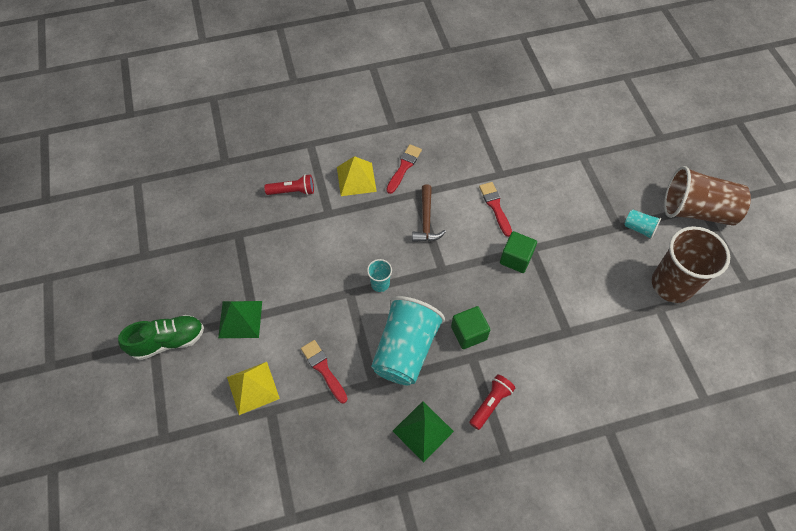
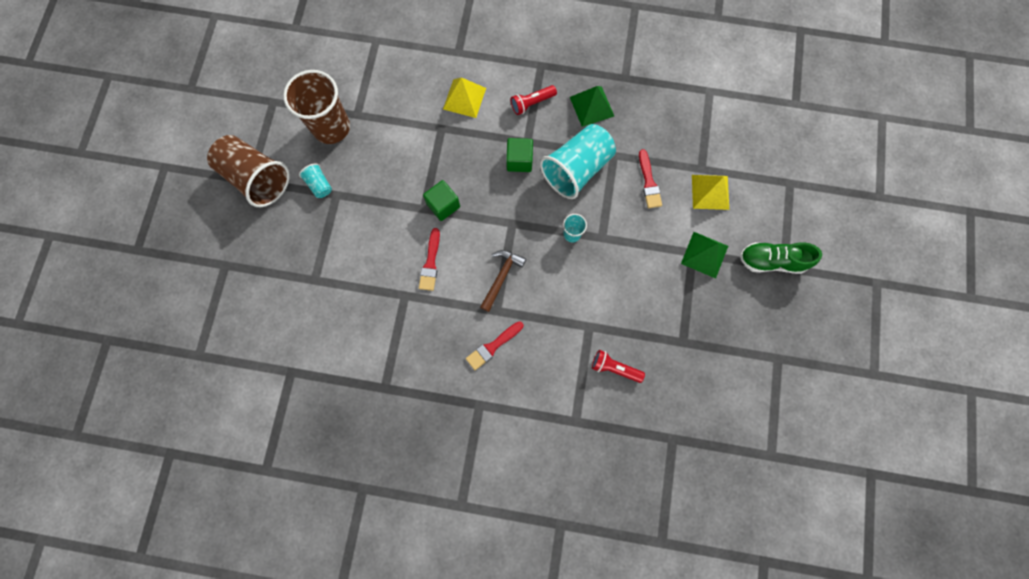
camera: 155 degrees left, 15 degrees up
(356, 179) = (546, 354): yellow pyramid -> yellow pyramid (464, 98)

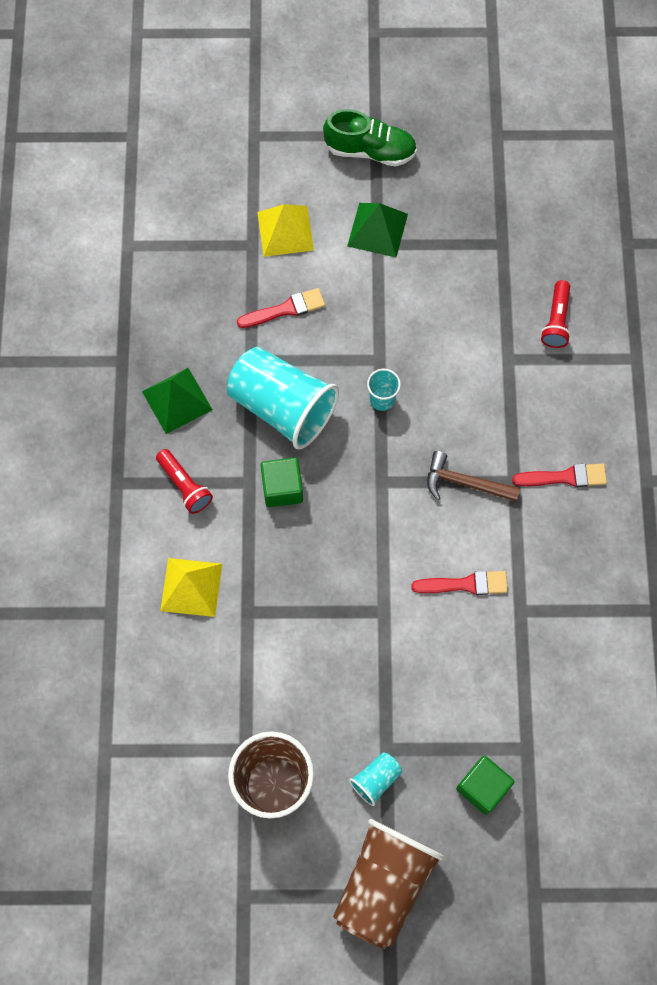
camera: 100 degrees left, 5 degrees down
(443, 205) = (373, 584): green cube -> green cube (482, 787)
(493, 346) = (564, 477): red brush -> red brush turned 45 degrees counterclockwise
(771, 261) = (370, 150): green shoe -> green shoe turned 75 degrees counterclockwise

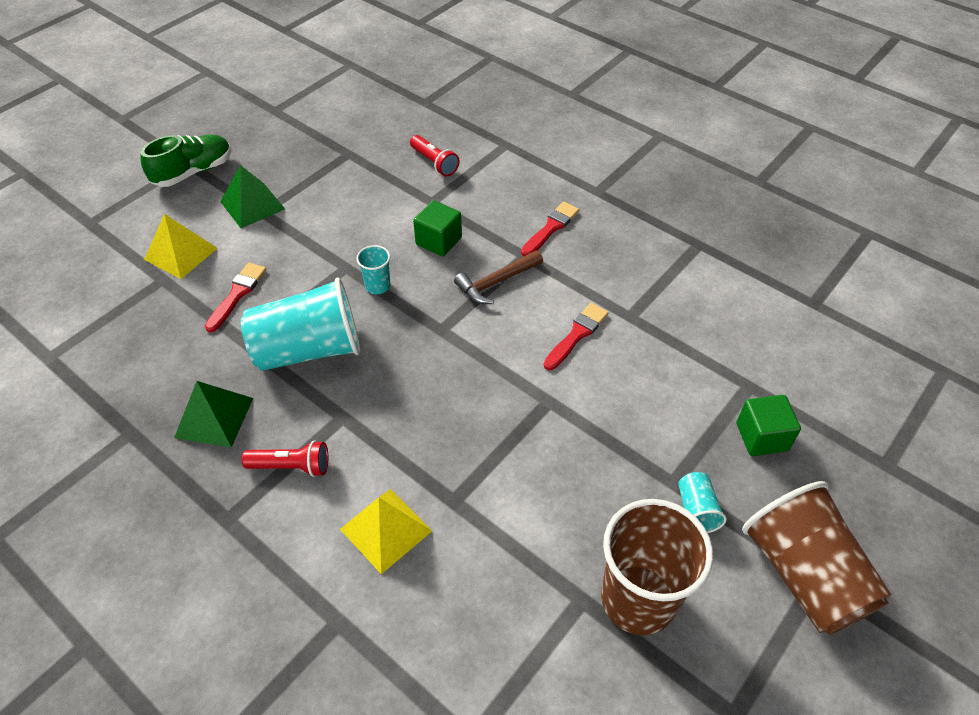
camera: 50 degrees left, 20 degrees down
(282, 488) = (374, 397): green cube -> green cube (438, 241)

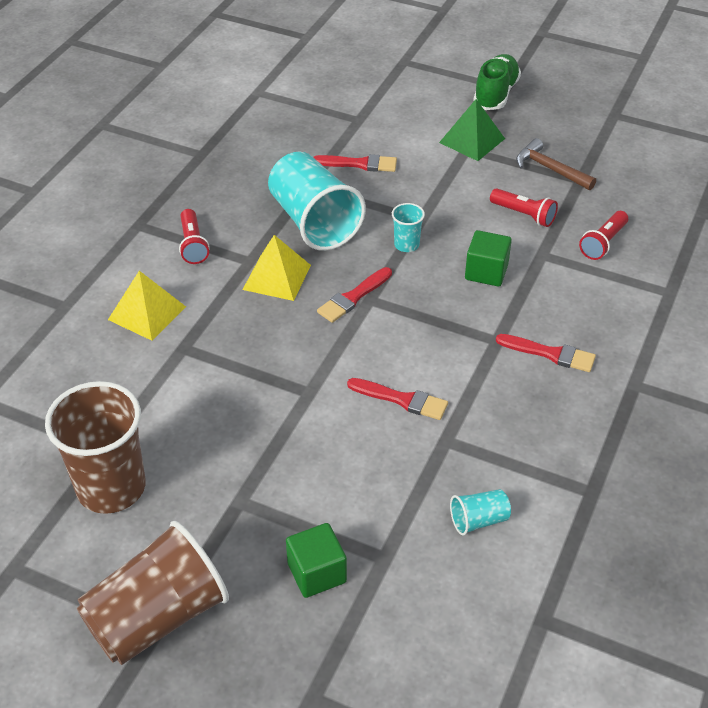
camera: 75 degrees right, 5 degrees down
(181, 253) = (392, 119): yellow pyramid -> yellow pyramid (276, 277)
(193, 172) = (495, 94): green shoe -> green shoe turned 105 degrees counterclockwise
(214, 417) = (227, 190): green pyramid -> none
(376, 199) = (524, 215): none -> red flashlight
(434, 341) = (353, 297): none -> red brush
(496, 282) = (448, 325): brown hammer -> brown hammer (550, 169)
(696, 510) = (212, 522): turquoise cup -> turquoise cup (478, 520)

